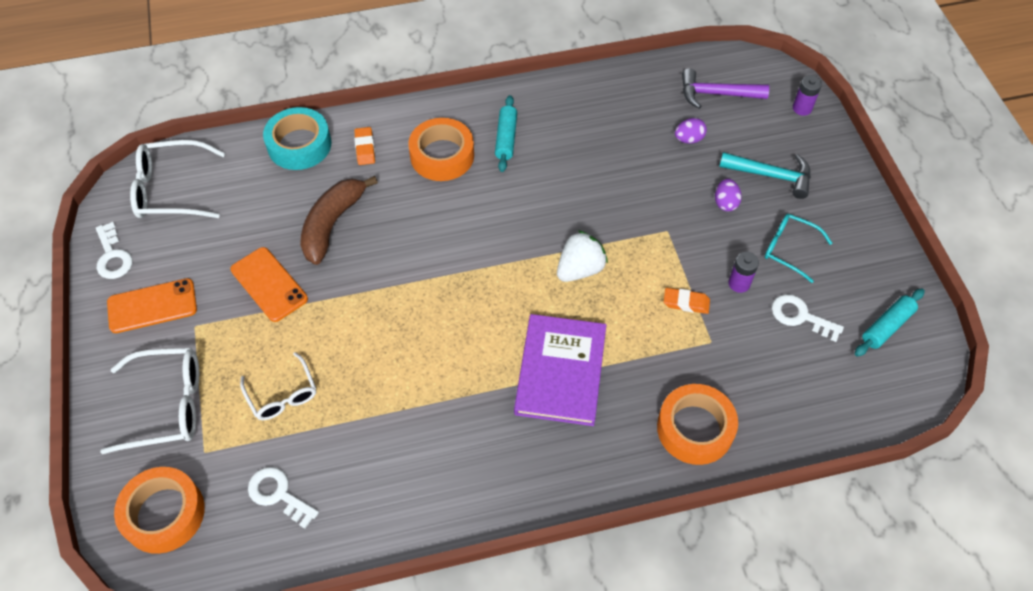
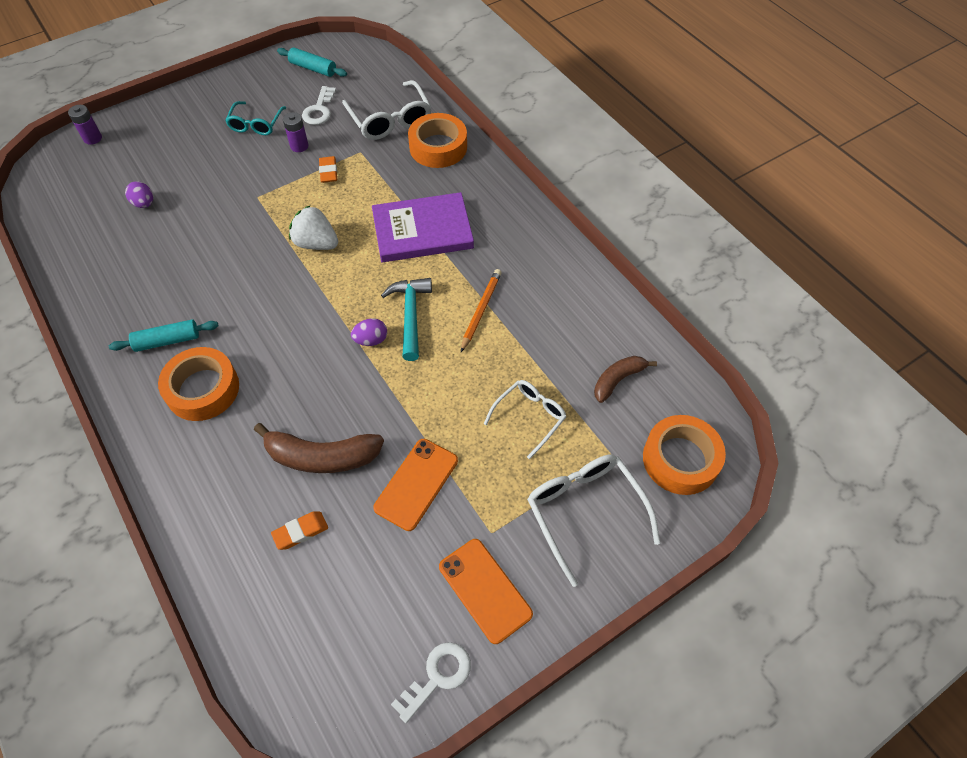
camera: 110 degrees left, 0 degrees up
(171, 189) = (319, 661): white glasses -> white glasses (390, 120)
(278, 494) = (618, 380): white key -> brown banana
(299, 145) = (214, 541): turquoise tape -> none
(365, 148) = (206, 467): orange eraser -> orange eraser (300, 532)
(426, 394) = (481, 310): none -> orange pencil
(716, 94) = (80, 196): purple hammer -> none
(725, 203) = (216, 167): purple egg -> purple egg (371, 340)
(771, 176) = (178, 145): turquoise hammer -> turquoise hammer (410, 315)

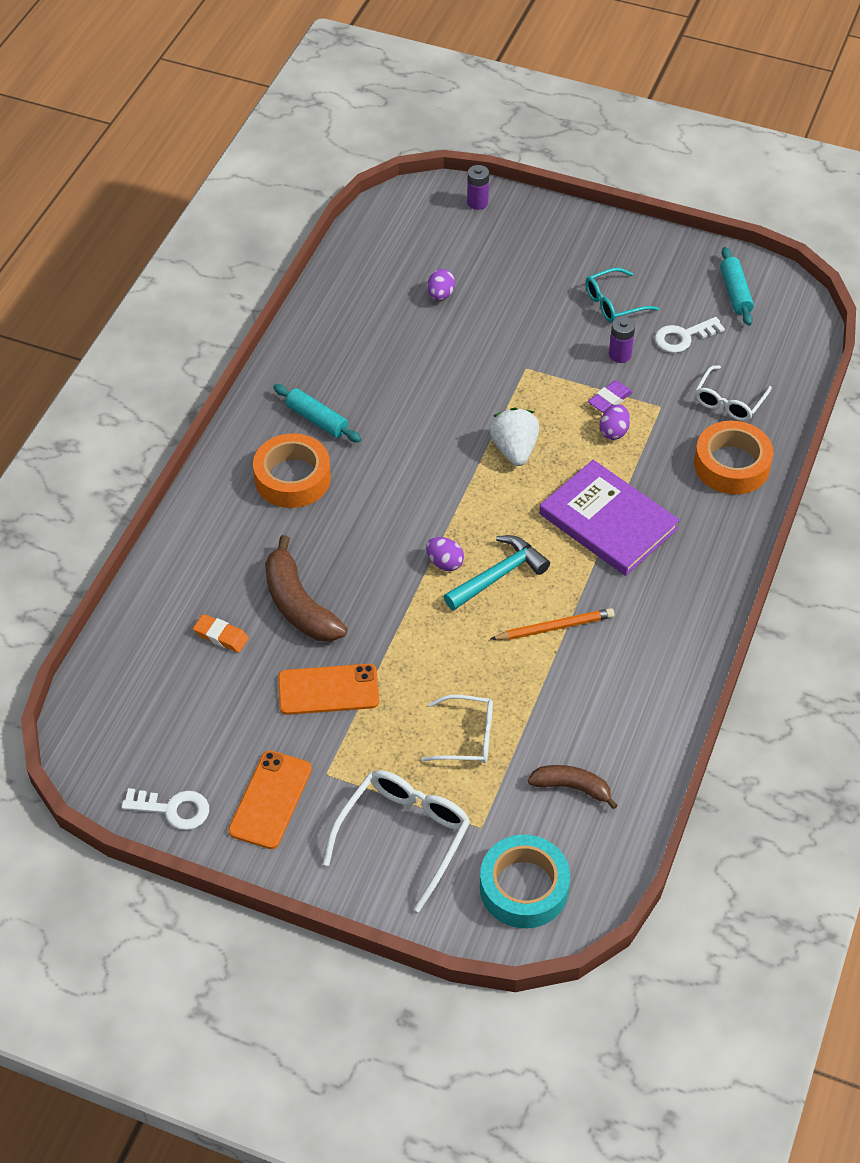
camera: 55 degrees right, 5 degrees down
(328, 172) = (609, 400): orange eraser -> purple eraser
(355, 185) = (614, 431): none -> purple egg
(390, 120) = (729, 401): white glasses -> white glasses, size x0.65
(680, 459) = (524, 887): orange tape -> turquoise tape

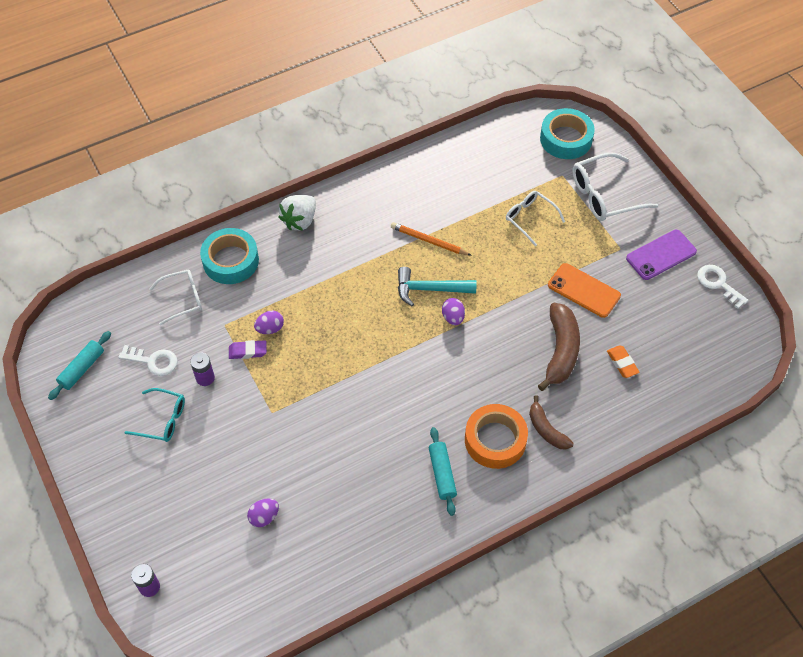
camera: 140 degrees left, 5 degrees up
(270, 800) = (661, 255): orange phone -> purple phone
(514, 449) = (340, 360): white strawberry -> white strawberry (300, 220)
(572, 787) = (500, 163): brown banana -> brown banana (546, 429)
(608, 521) = (336, 277): purple book -> none
(731, 465) = (231, 261): orange tape -> turquoise tape

